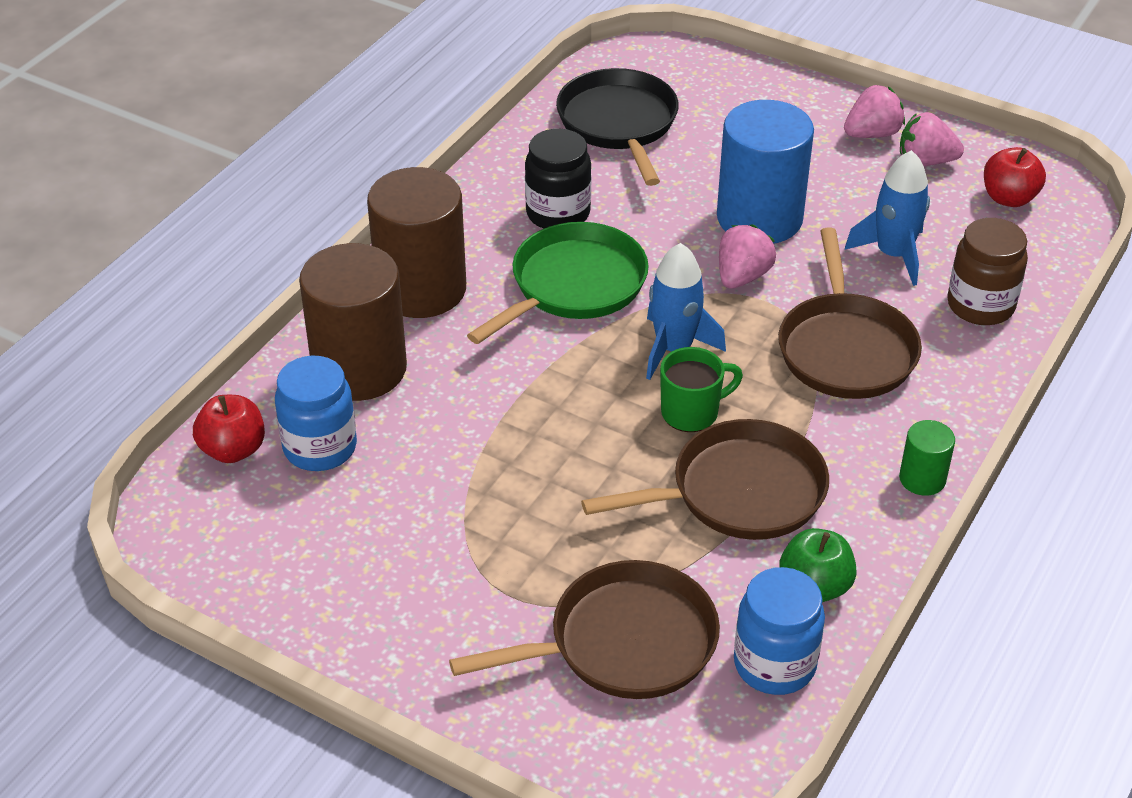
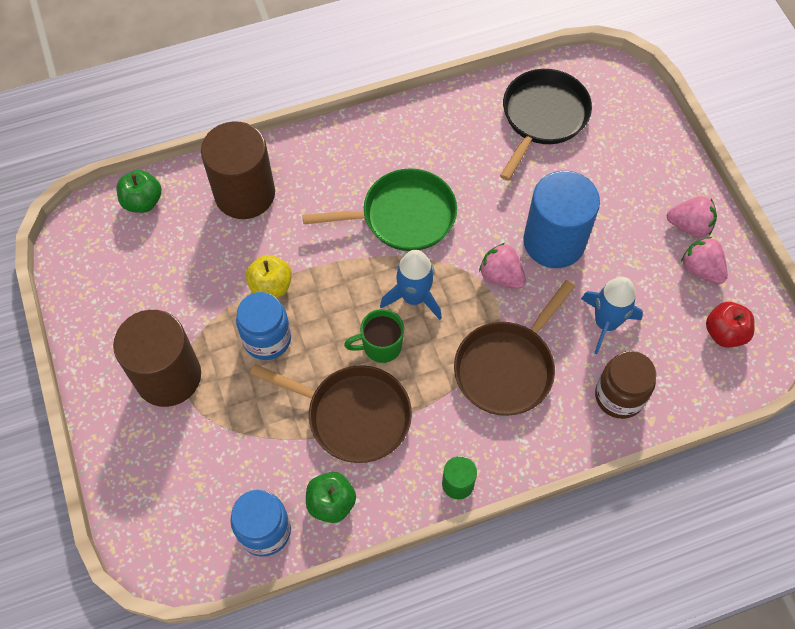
camera: 40 degrees right, 20 degrees up
(233, 450) = (143, 202): red apple -> green apple
(320, 447) = (182, 230): blue jar -> blue jar (267, 339)
(421, 289) = (323, 163): brown cylinder -> brown cylinder (168, 376)
(498, 435) = (271, 286): none -> yellow apple
(558, 213) = (444, 160): black jar -> none
(623, 643) = (207, 458): brown pan -> none
(691, 412) = (380, 346): green mug -> green mug turned 150 degrees clockwise
(742, 276) = (501, 276): pink strawberry -> pink strawberry turned 120 degrees counterclockwise

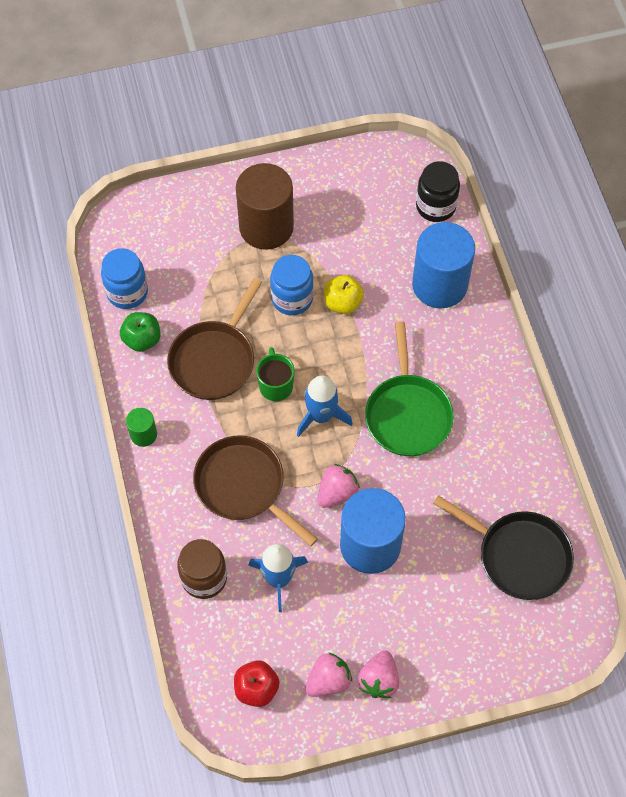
camera: 95 degrees right, 0 degrees up
(143, 202) = (435, 206): green apple -> black jar
(245, 194) = (439, 285): brown cylinder -> blue cylinder

